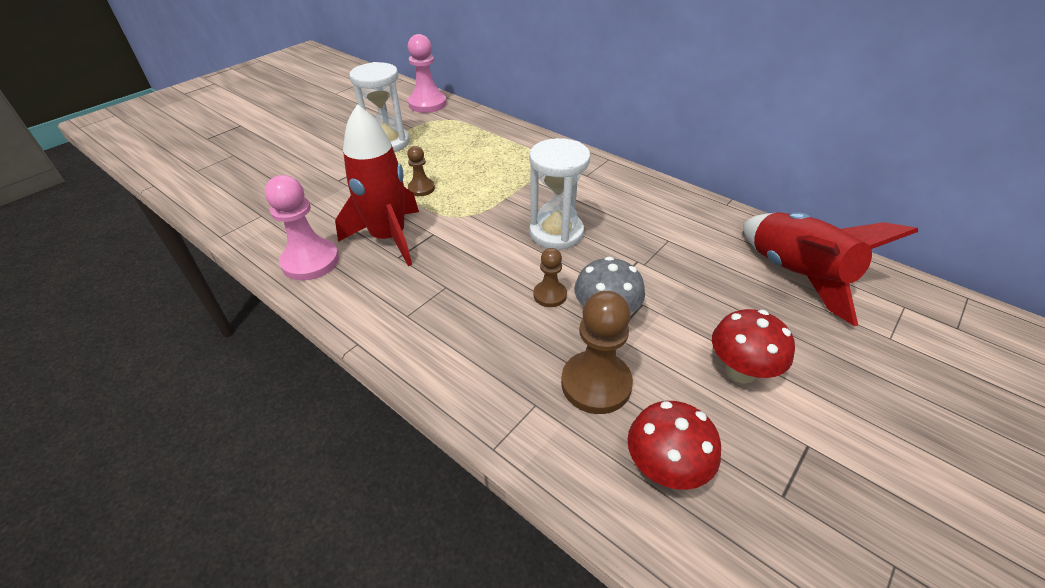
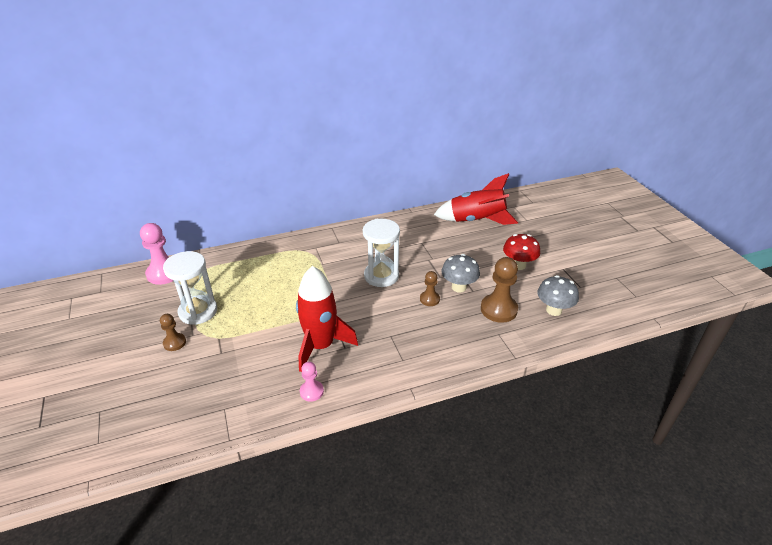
camera: 60 degrees left, 5 degrees down
(310, 261) = (311, 391): pink pawn -> pink pawn, size x0.56
(421, 188) = (279, 314): brown pawn -> brown pawn (174, 343)
(665, 469) = (553, 310): red mushroom -> grey mushroom

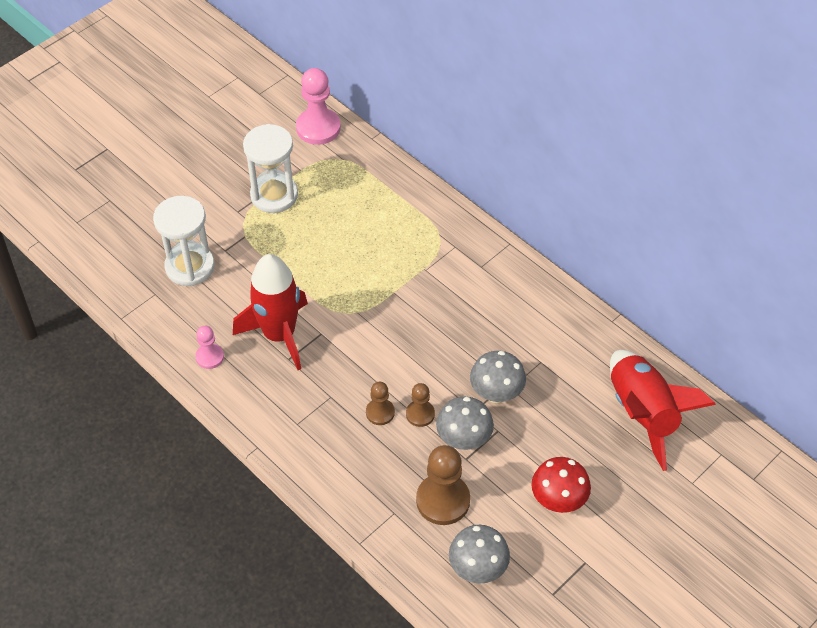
camera: 65 degrees right, 15 degrees up
(174, 343) = (219, 203): brown pawn -> brown pawn (380, 412)
(381, 276) = (437, 343): white hourglass -> white hourglass (190, 267)
(433, 265) = (496, 393): none -> grey mushroom

